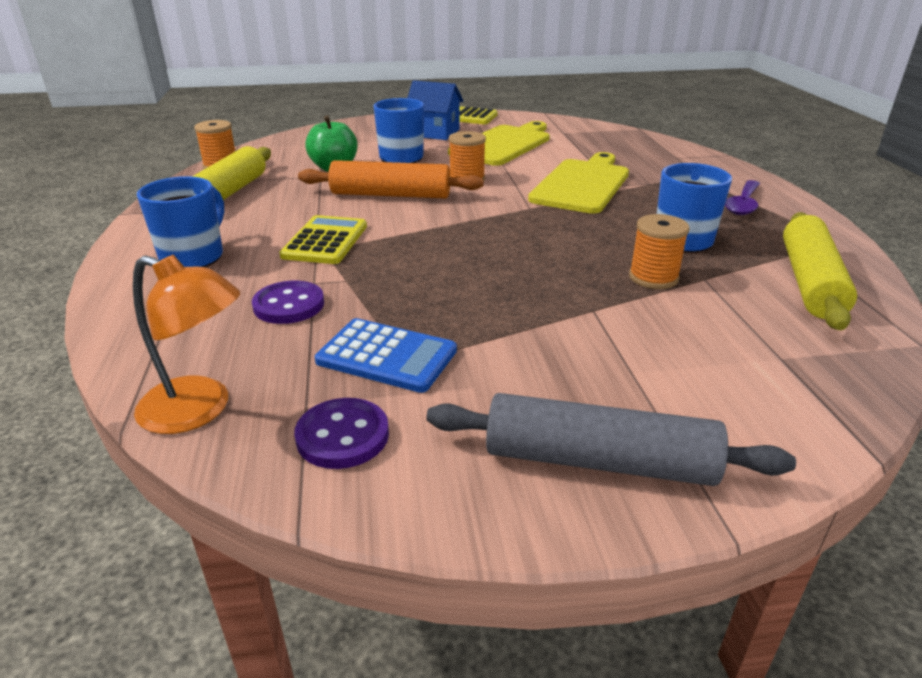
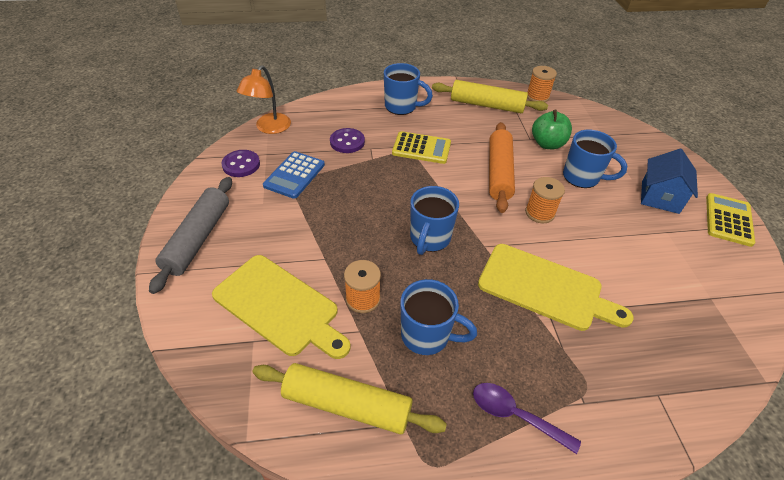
camera: 90 degrees right, 15 degrees up
(503, 144) = (643, 242): yellow cutting board -> yellow cutting board (280, 306)
(527, 237) = (429, 238): none -> blue mug

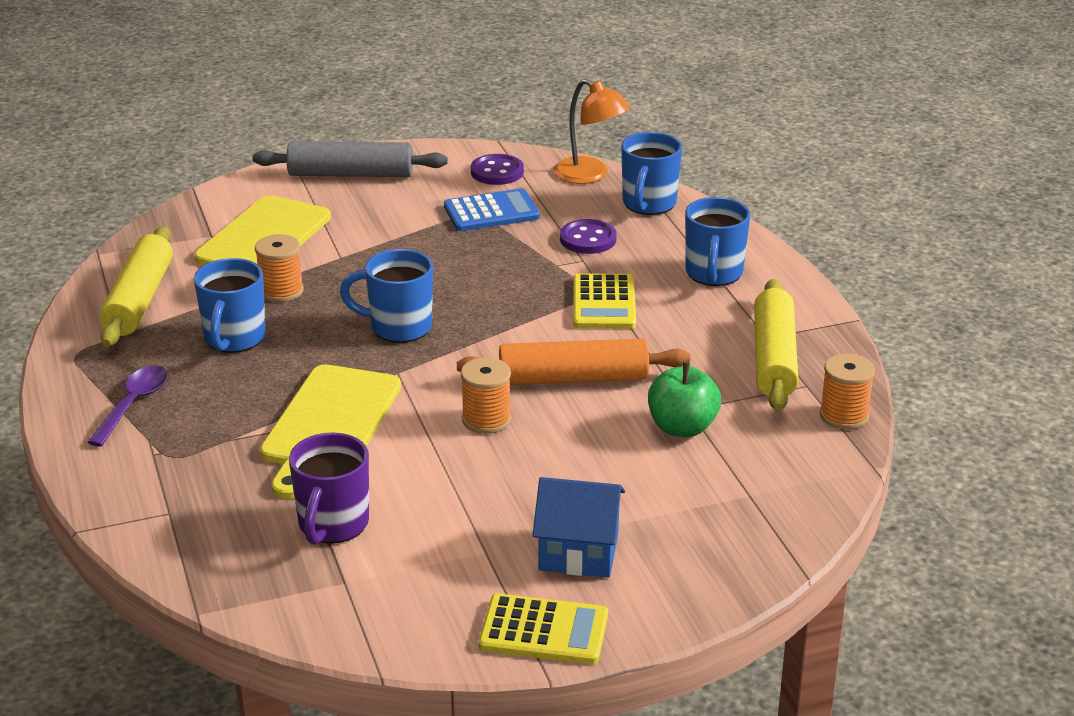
camera: 80 degrees right, 15 degrees down
(269, 128) = (590, 175): orange lamp -> orange lamp turned 150 degrees counterclockwise
(294, 175) = (491, 212): blue calculator -> blue calculator turned 150 degrees clockwise
(582, 177) = (598, 465): blue mug -> blue mug (648, 204)
(656, 298) = (332, 525): none -> purple mug

